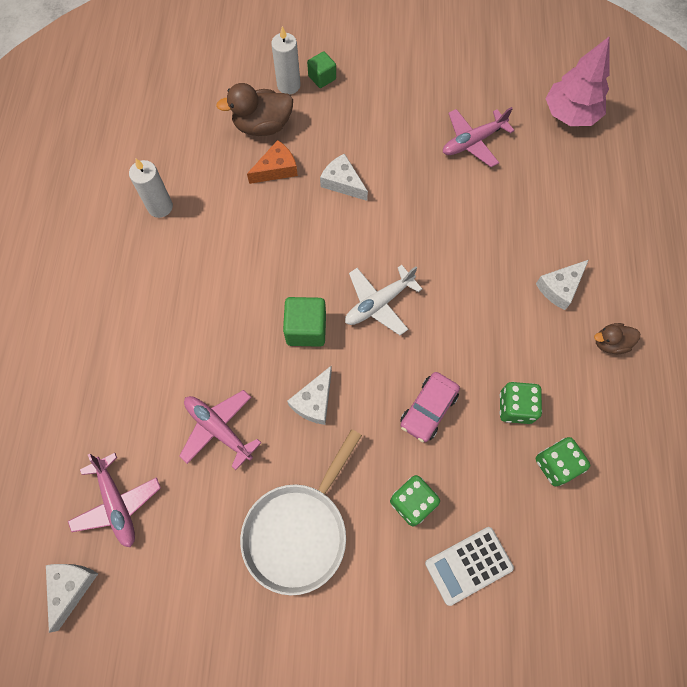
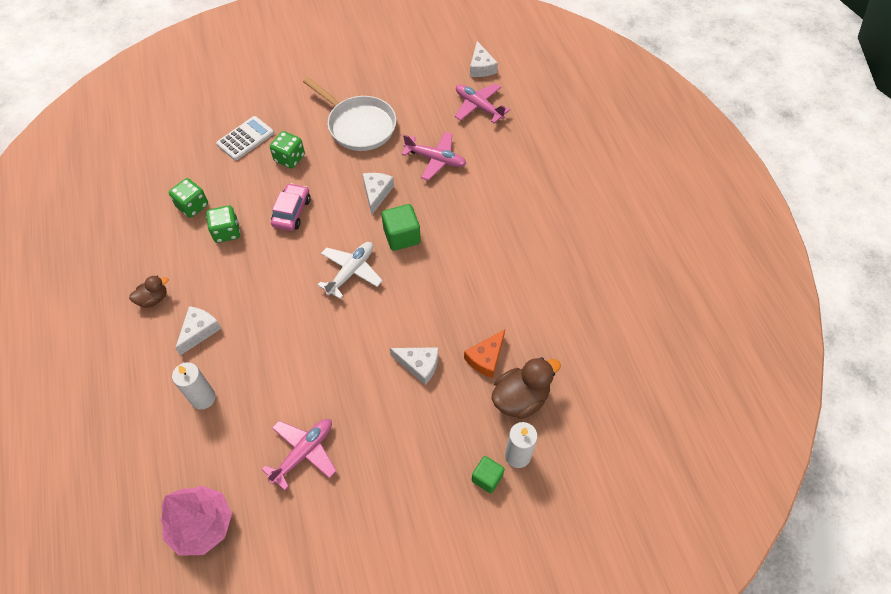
camera: 160 degrees right, 10 degrees down
(160, 207) = (568, 291): white candle -> white candle (203, 398)
(299, 531) = (358, 125): white pan -> white pan turned 120 degrees clockwise

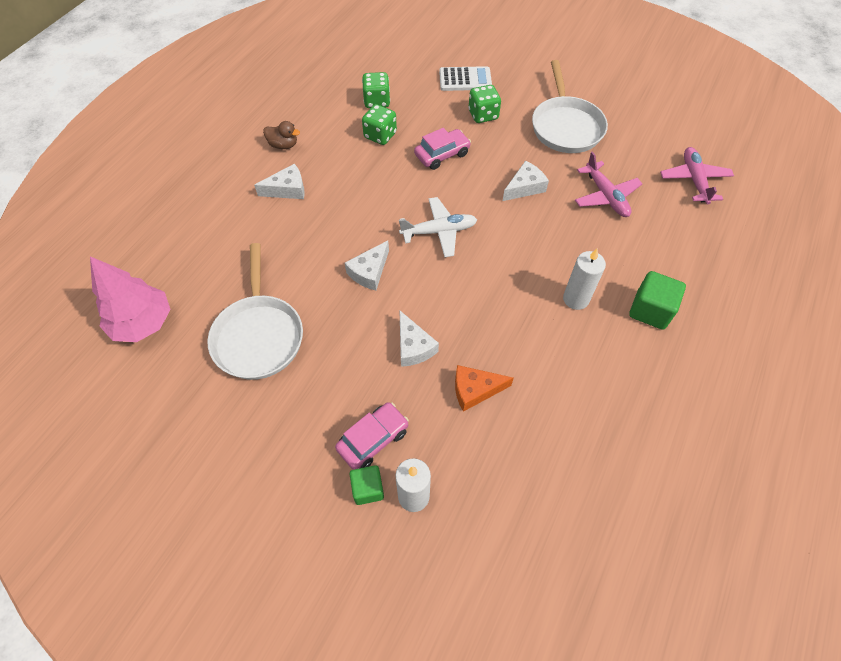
camera: 45 degrees right, 0 degrees up
(203, 398) = (239, 237): white candle -> white candle (576, 299)
(304, 452) = (259, 335): pink plane -> white pan
(402, 236) = (509, 235): green cube -> green cube (650, 310)
(457, 446) = (373, 439): none -> pink car
(481, 67) = (732, 149): white cheese -> white cheese (369, 272)
(520, 398) = (469, 451): brown duck -> none

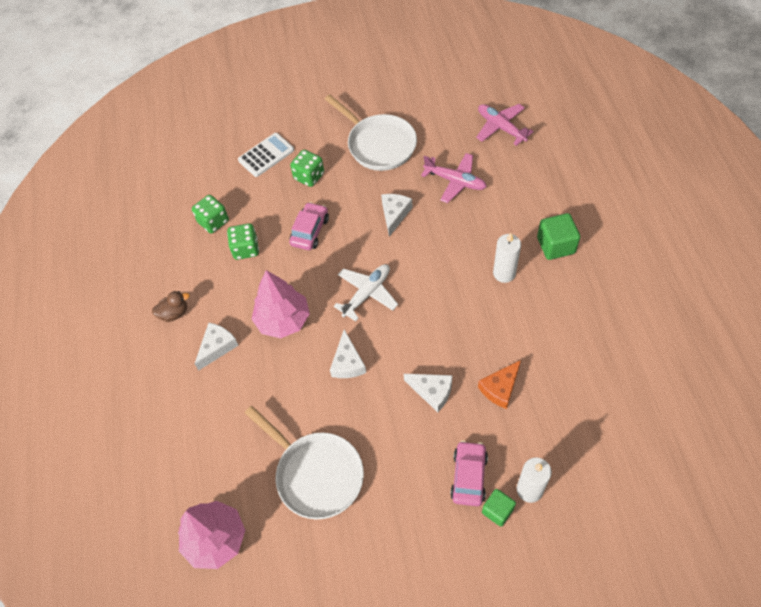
camera: 35 degrees left, 0 degrees up
(354, 205) = (283, 320): none -> pink tree

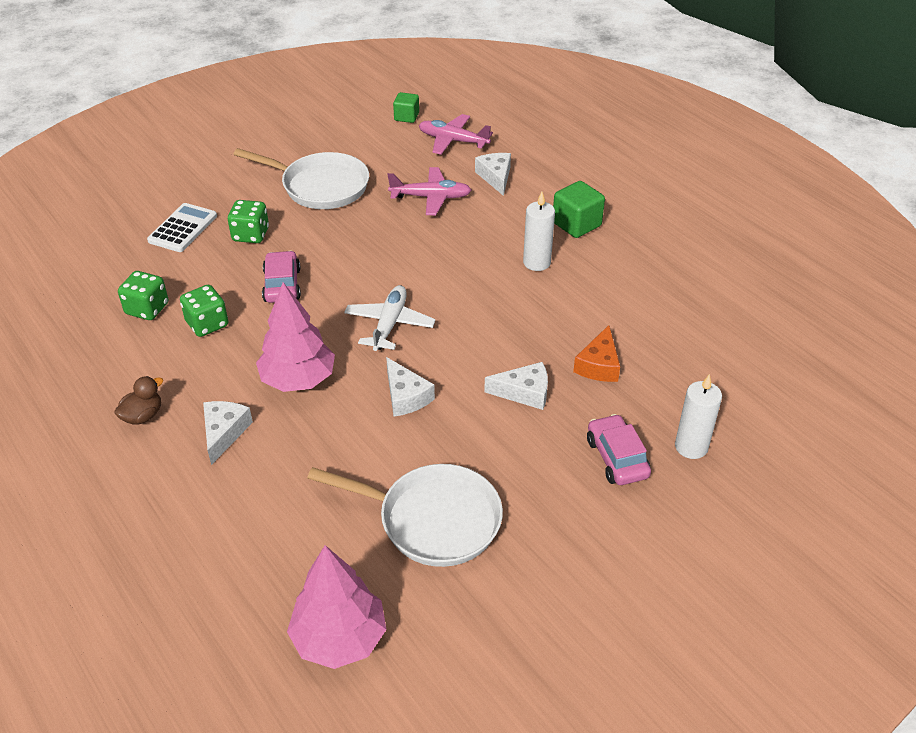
camera: 30 degrees left, 15 degrees down
(394, 214) = (378, 243): white cheese -> white cheese (495, 177)
(497, 510) = (669, 479): green cube -> green cube (406, 117)

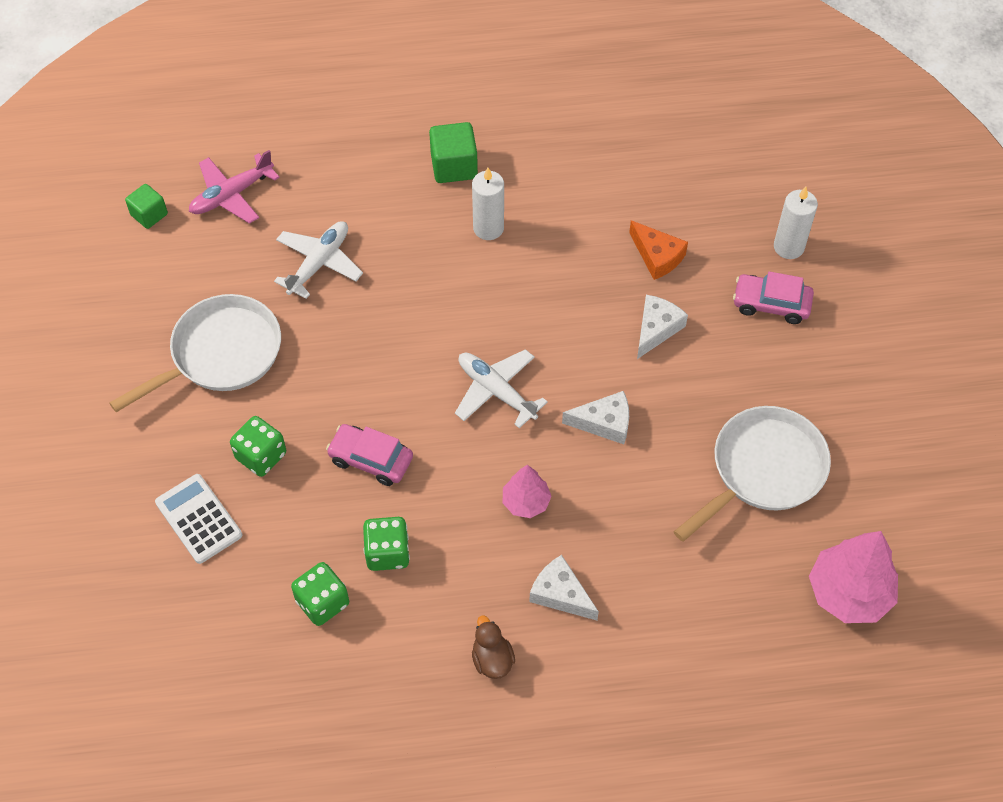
camera: 60 degrees left, 15 degrees up
(298, 380) = (526, 502): pink tree -> pink tree, size x0.58
(431, 197) = (319, 263): pink plane -> white plane
(495, 177) = (327, 191): white cheese -> none

